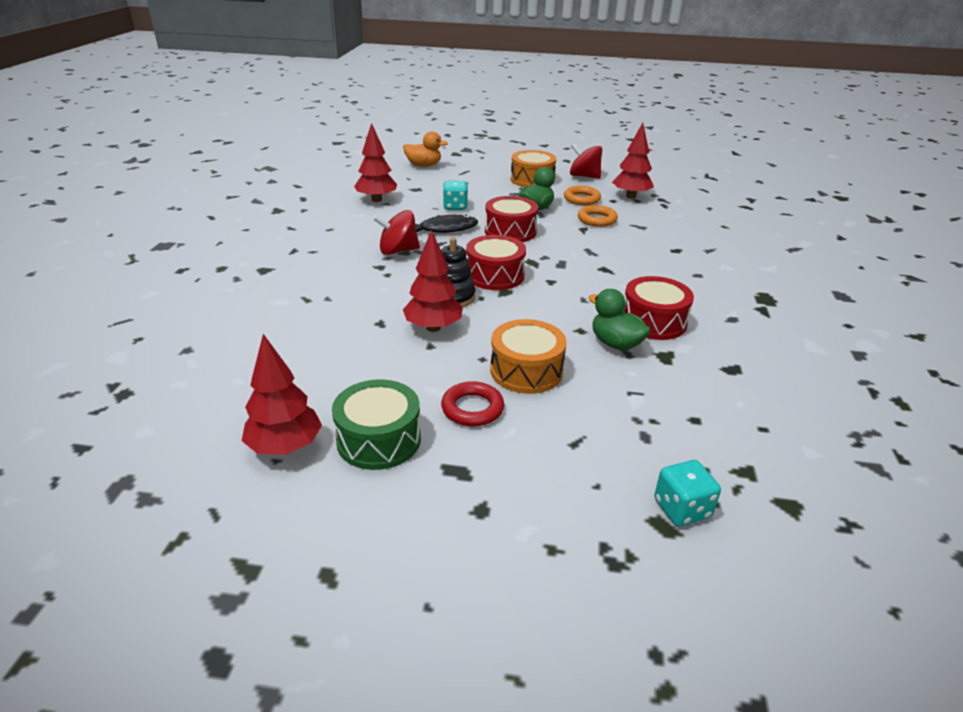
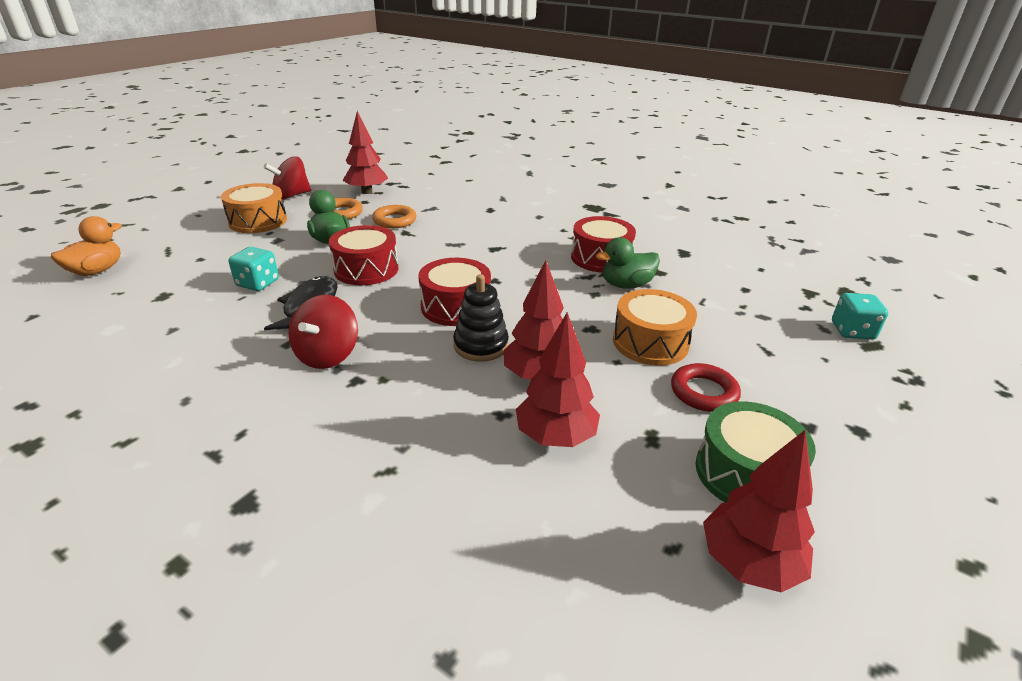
camera: 65 degrees left, 0 degrees up
(376, 199) = (147, 334): red tree -> red tree (555, 437)

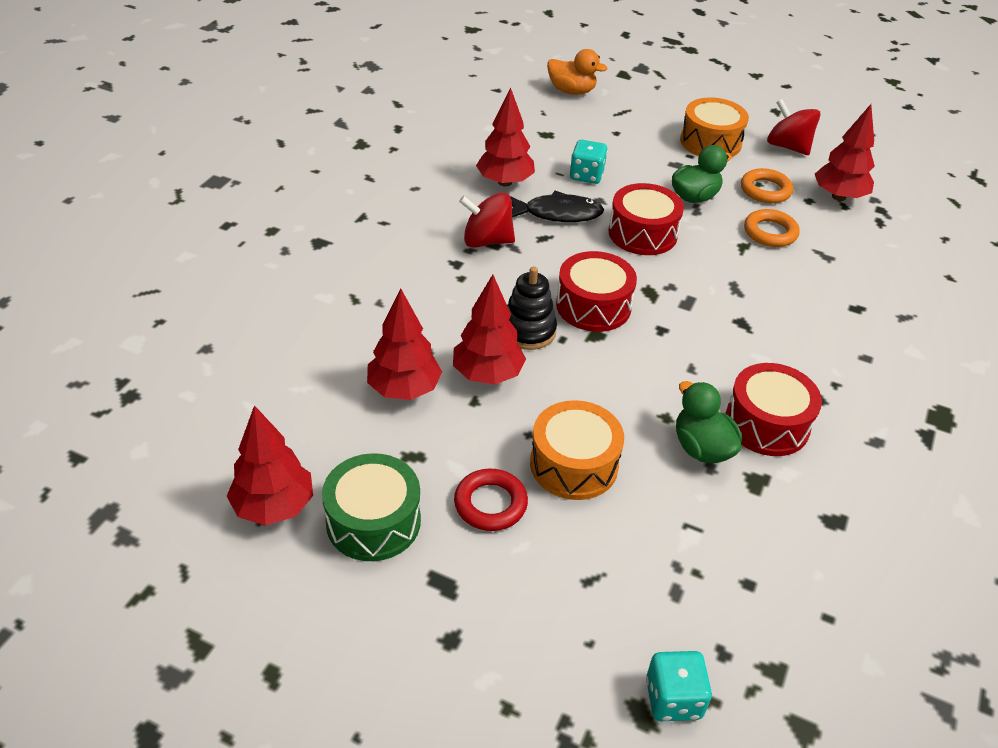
camera: 80 degrees right, 10 degrees up
(229, 332) = (505, 182): none -> red tree

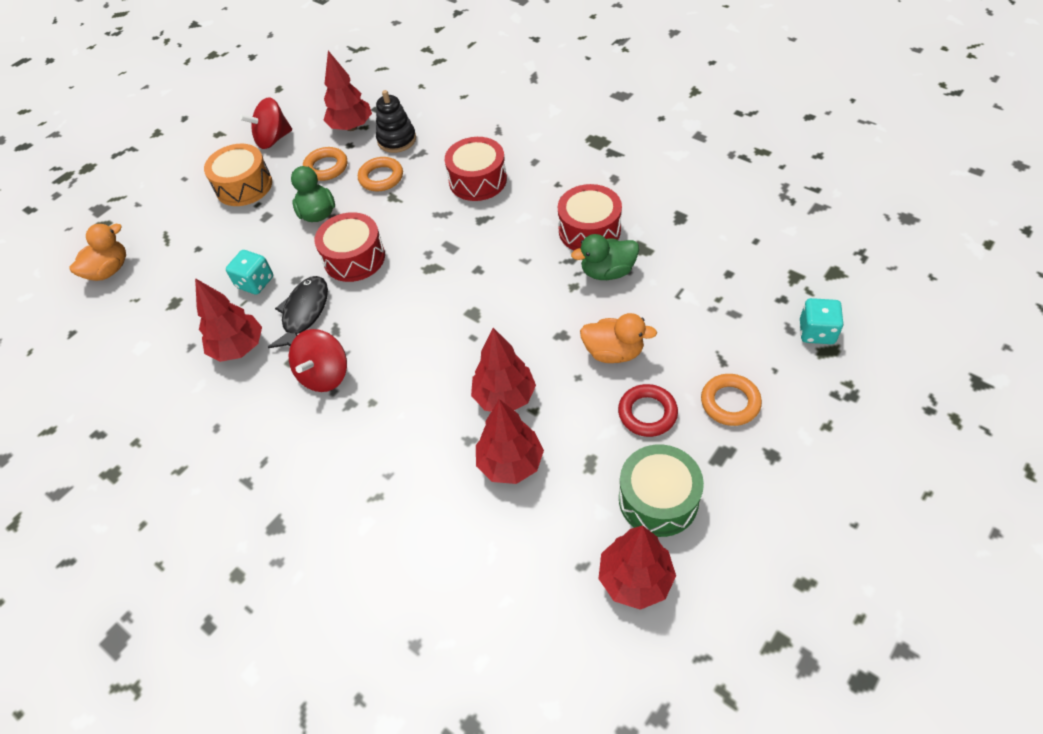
camera: 70 degrees left, 10 degrees up
(523, 590) = (730, 402): none -> orange ring
(528, 331) = (457, 360): black stacking toy -> black stacking toy (397, 140)
(574, 464) = (613, 352): orange drum -> orange duck
(593, 306) = (438, 309): red drum -> red drum (478, 180)

